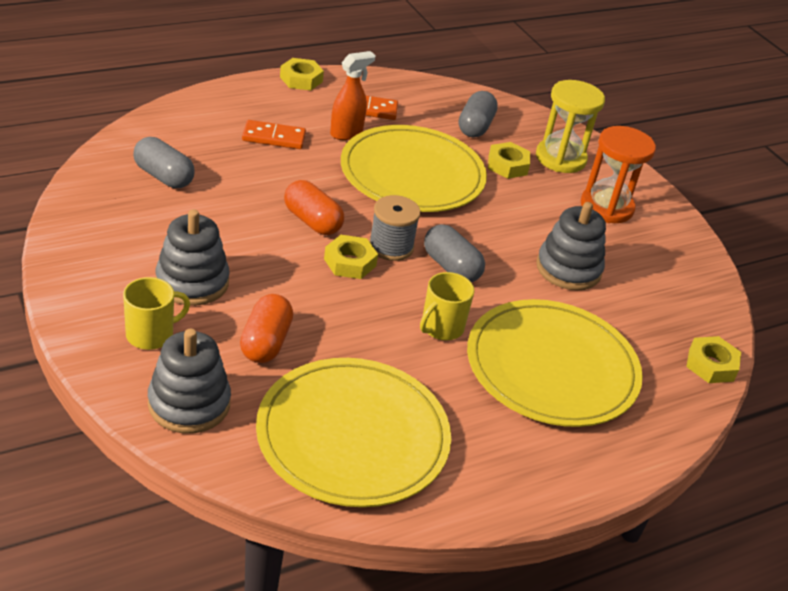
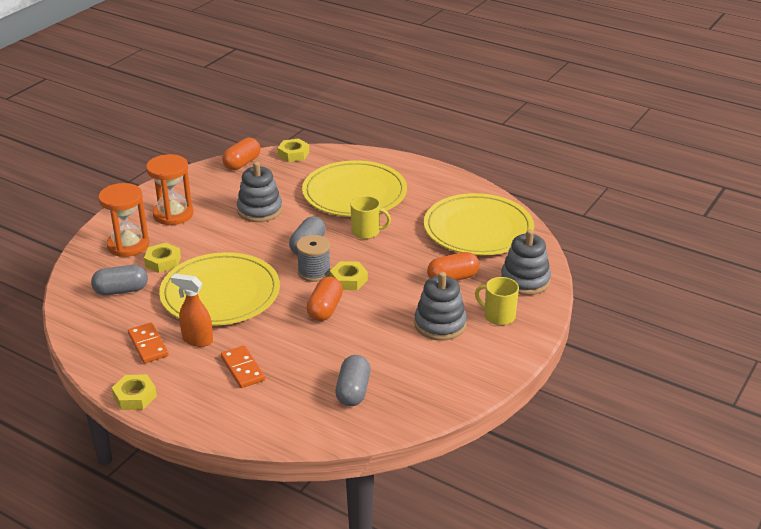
camera: 115 degrees left, 5 degrees down
(560, 158) = (128, 245): yellow hourglass -> orange hourglass
(709, 307) = (242, 163): none -> orange capsule

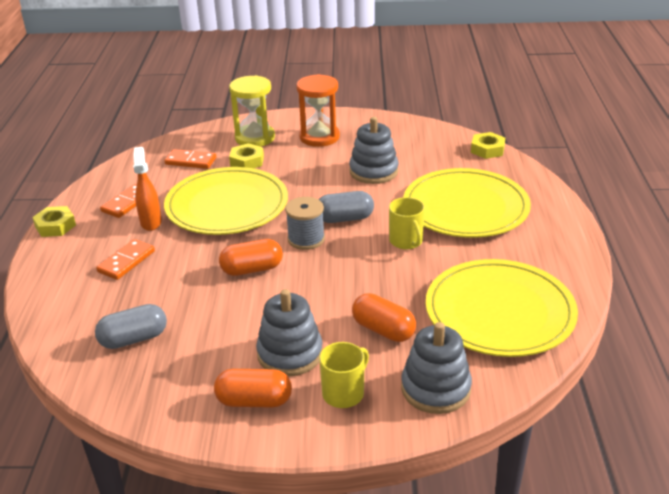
camera: 60 degrees right, 0 degrees up
(121, 290) = (191, 161): grey capsule -> orange domino
(128, 245) = (255, 138): orange hourglass -> yellow hourglass
(242, 163) = (436, 133): orange capsule -> orange capsule (254, 401)
(348, 280) = (313, 263): yellow nut -> none
(498, 316) = (344, 393): yellow mug -> yellow mug turned 45 degrees clockwise

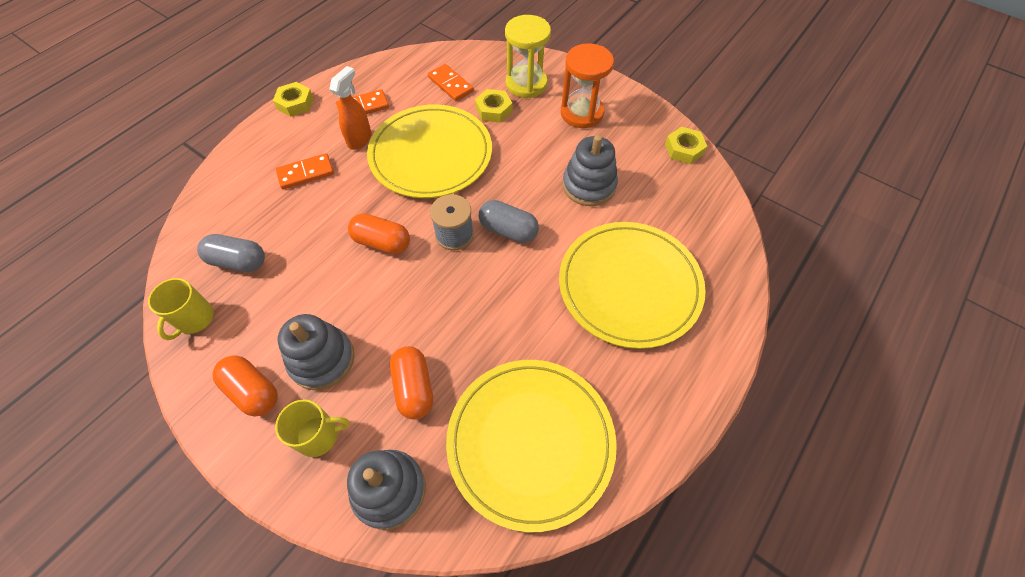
camera: 35 degrees right, 25 degrees up
(406, 241) = (534, 293): yellow mug -> yellow mug (194, 319)
(487, 150) = (727, 220): yellow nut -> yellow nut (684, 149)

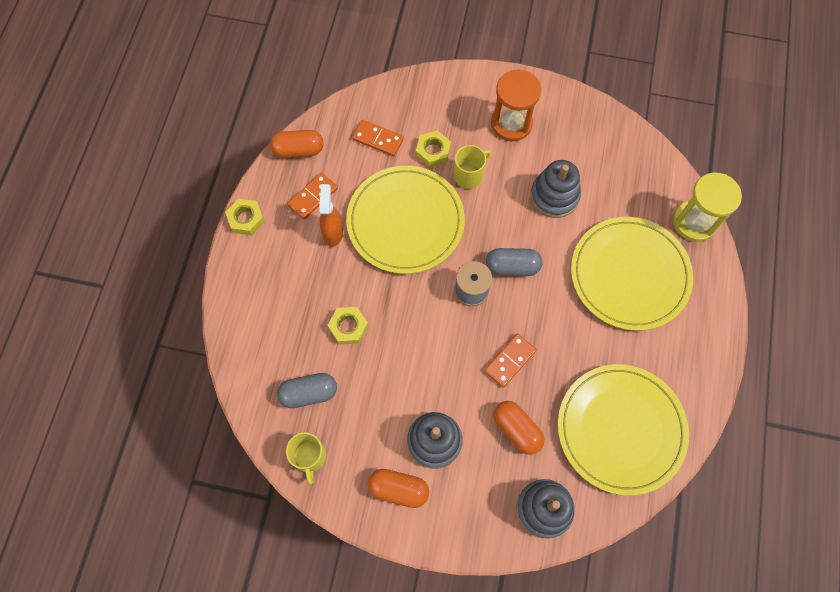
camera: 25 degrees left, 10 degrees up
(306, 173) = (308, 287): orange domino -> orange domino (510, 361)
(319, 435) = (470, 497): yellow mug -> yellow mug (469, 175)
(382, 242) = (417, 323): orange capsule -> orange capsule (298, 150)
(526, 84) = (446, 111): yellow hourglass -> yellow hourglass (694, 222)
(684, 149) = (613, 127): yellow nut -> yellow nut (348, 327)

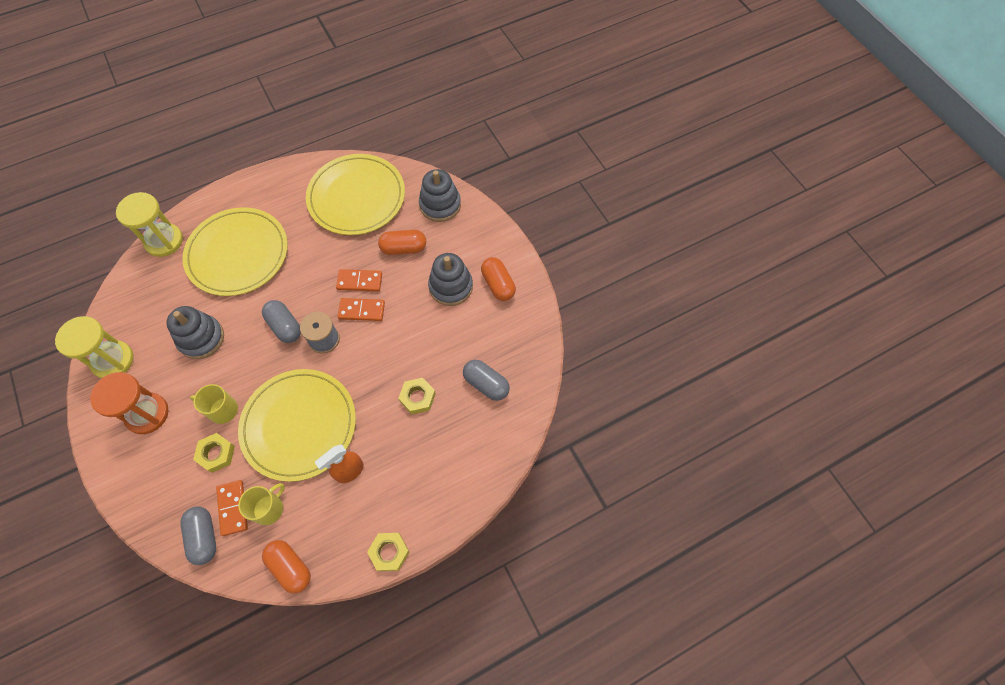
camera: 130 degrees left, 5 degrees down
(310, 457) = (526, 349): yellow mug -> yellow mug (269, 508)
(313, 197) = (328, 515): orange domino -> orange domino (361, 311)
(373, 110) = (204, 537): none -> grey capsule
(516, 429) = (403, 248): orange capsule -> orange capsule turned 75 degrees clockwise
(585, 123) = (113, 360): none -> yellow hourglass

